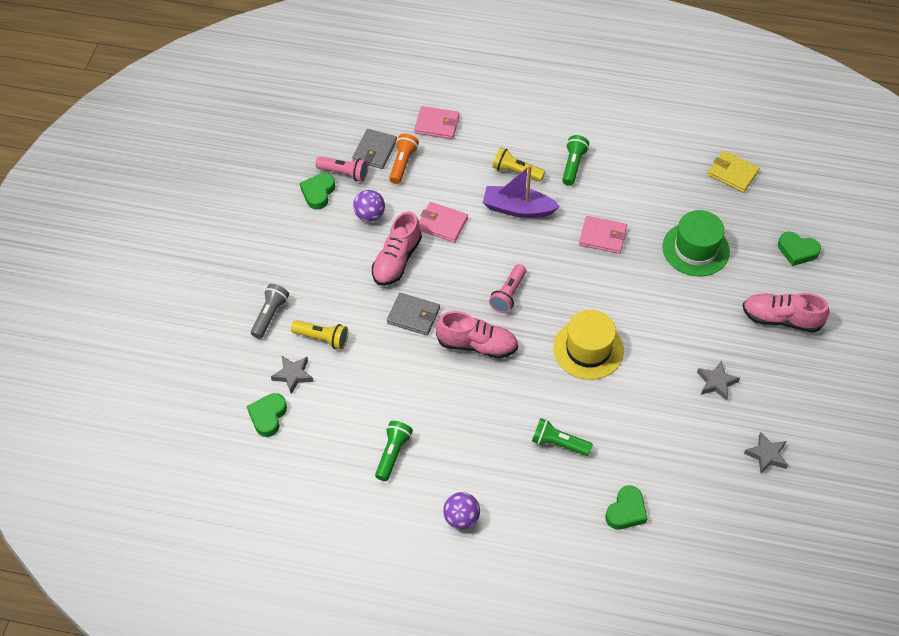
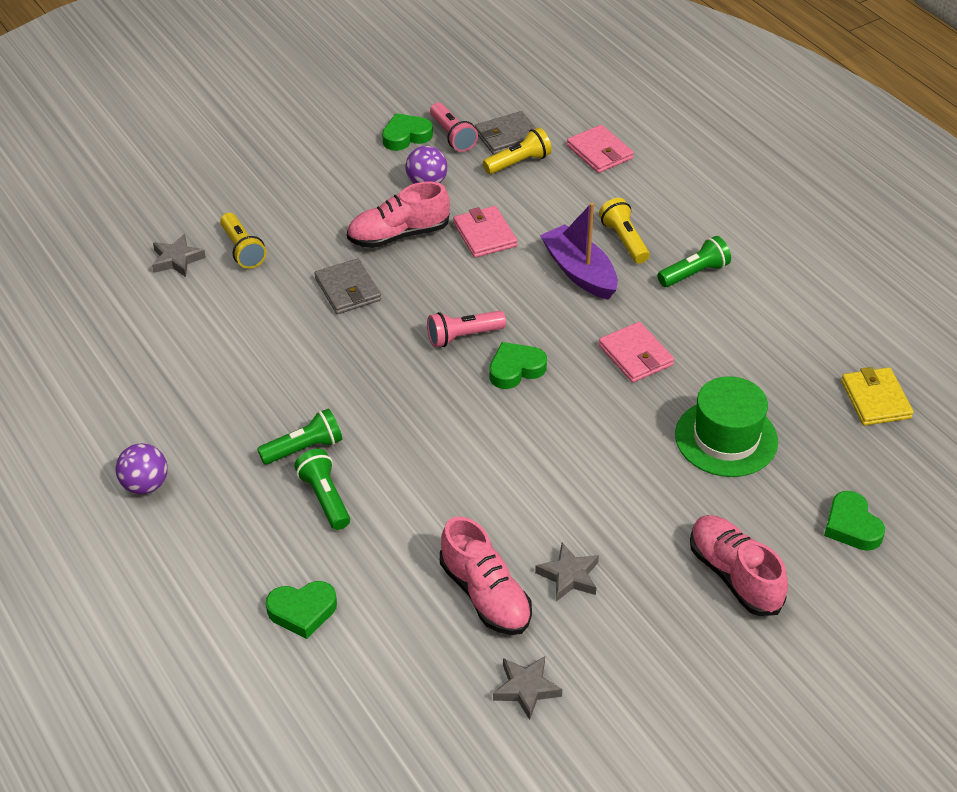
camera: 45 degrees right, 10 degrees down
(268, 416) = (111, 275): green heart -> green heart (515, 369)
(270, 315) = (226, 201): grey flashlight -> none
(393, 454) = (166, 385): green flashlight -> green flashlight (304, 448)
(402, 164) = (518, 163): orange flashlight -> yellow flashlight
(477, 345) = (371, 356): pink shoe -> pink shoe (485, 595)
(588, 349) = (474, 441): yellow hat -> none

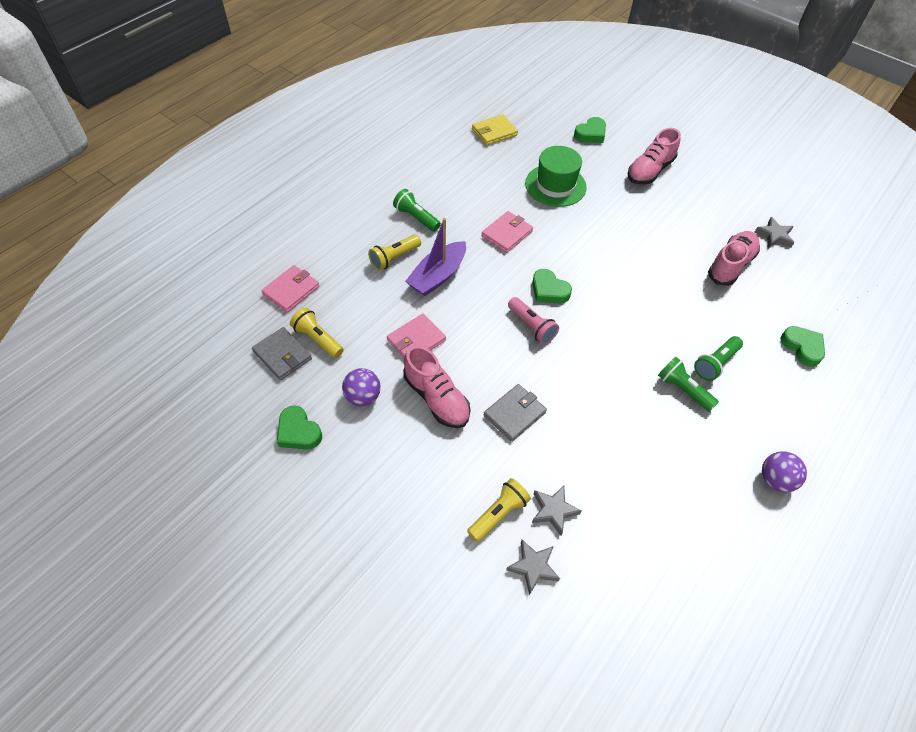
camera: 110 degrees left, 10 degrees up
(452, 136) = (290, 395): pink flashlight -> none
(569, 576) = (693, 233): grey star -> grey star (553, 510)

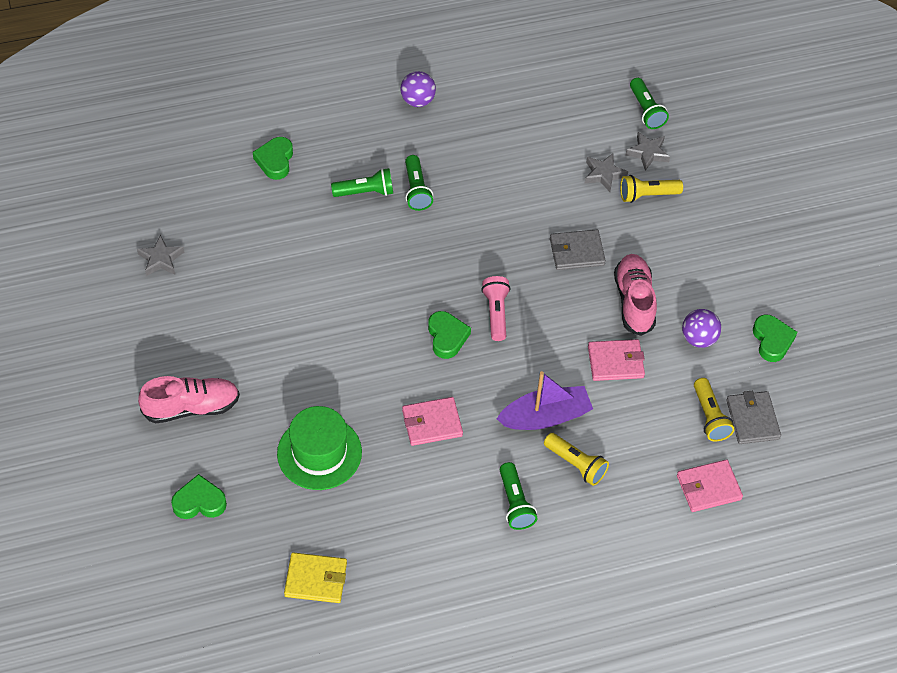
camera: 145 degrees left, 0 degrees up
(394, 258) = (576, 464): yellow flashlight -> yellow flashlight turned 45 degrees clockwise
(575, 626) = (646, 110): none -> green flashlight
(730, 265) = (243, 258): pink shoe -> none

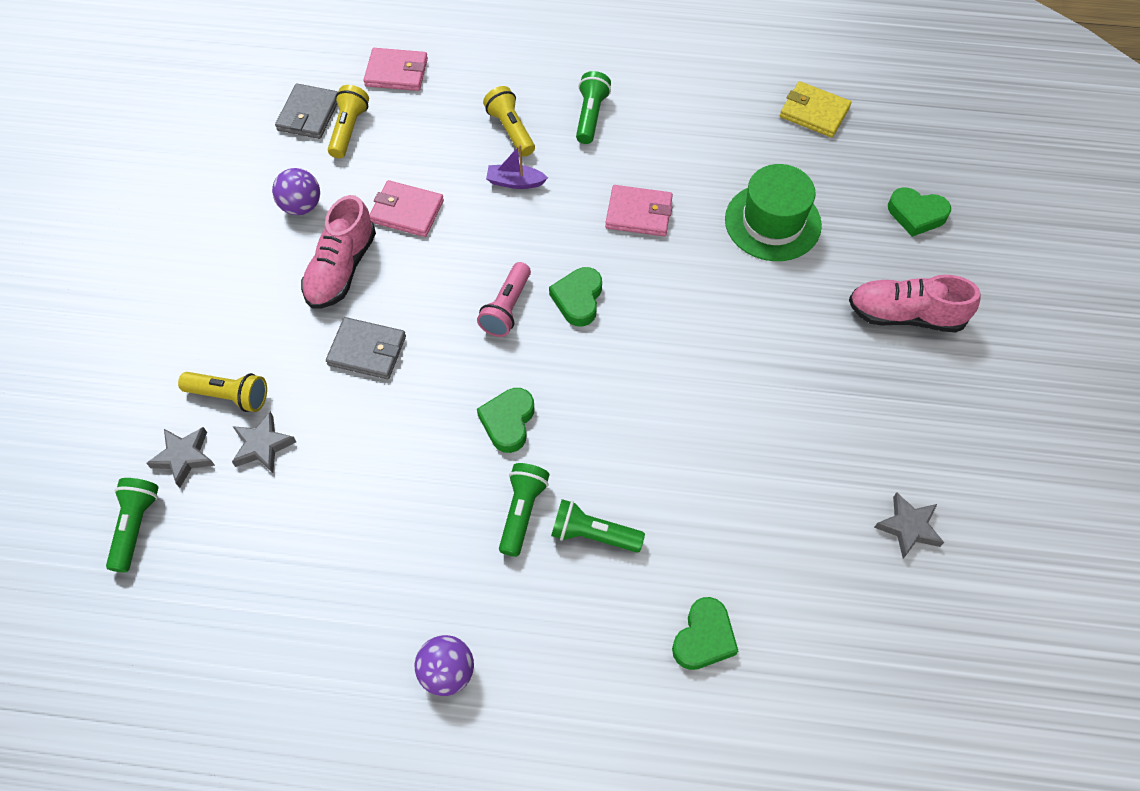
camera: 155 degrees left, 5 degrees up
(545, 416) = (515, 182): purple boat -> purple boat, size x0.56
(772, 340) = (226, 179): green heart -> green heart (508, 422)

